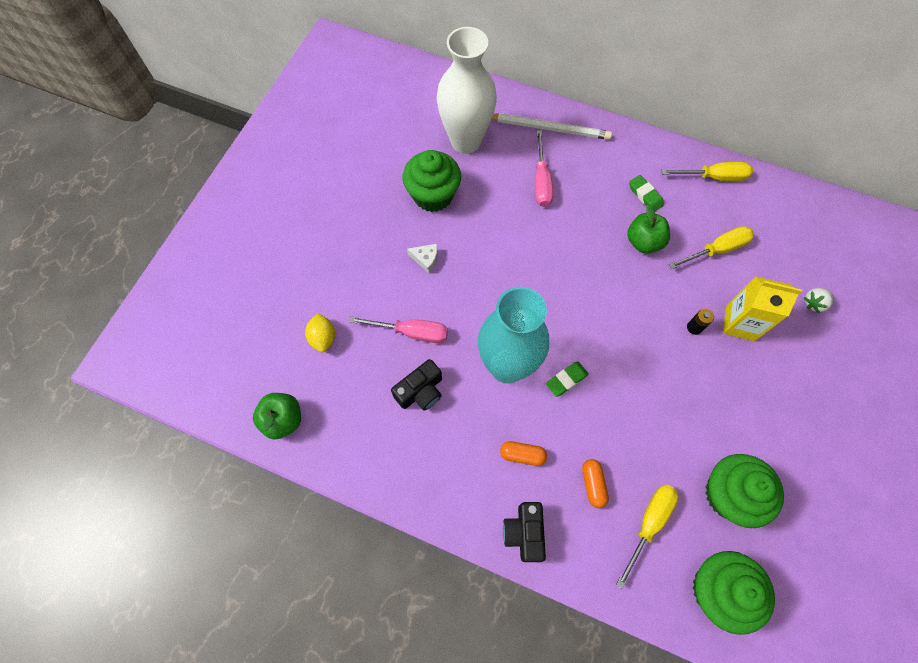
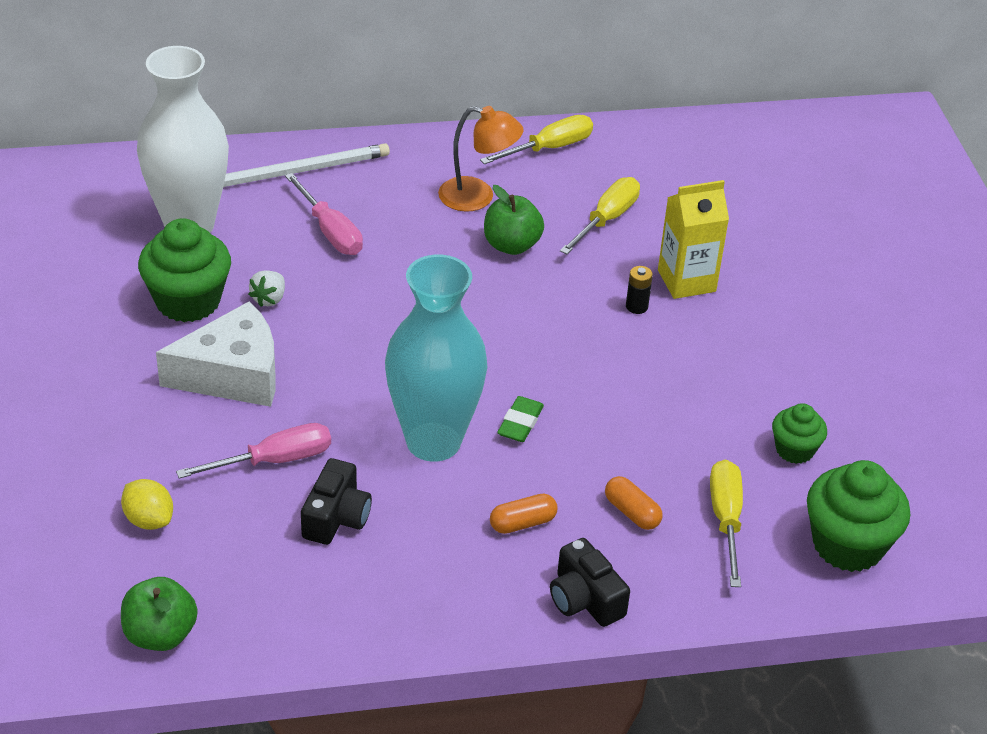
camera: 35 degrees left, 25 degrees down
(426, 259) = (232, 374): white cheese -> white cheese, size x2.37
(645, 195) = (477, 197): green eraser -> orange lamp
(728, 494) = (794, 450): green cupcake -> green cupcake, size x0.57
(814, 303) = (755, 229): white strawberry -> white strawberry (269, 299)

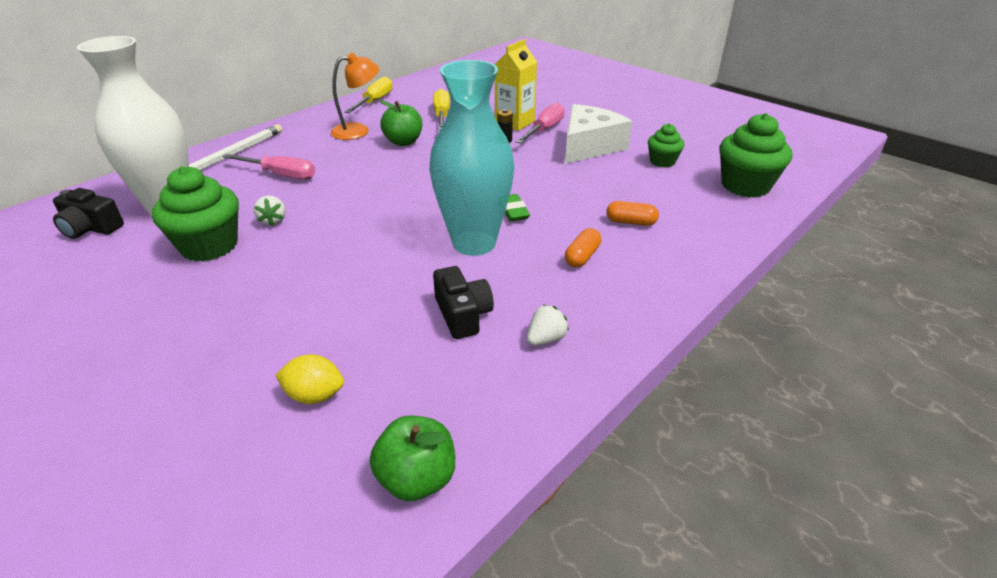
camera: 35 degrees left, 5 degrees down
(232, 374) = (289, 270): white cheese -> white cheese (589, 146)
(274, 460) = (377, 304): pink screwdriver -> pink screwdriver (544, 130)
(381, 587) = (546, 339): none -> white strawberry
(585, 599) = (671, 275): black camera -> black camera (91, 228)
(725, 520) = (679, 202): yellow screwdriver -> none

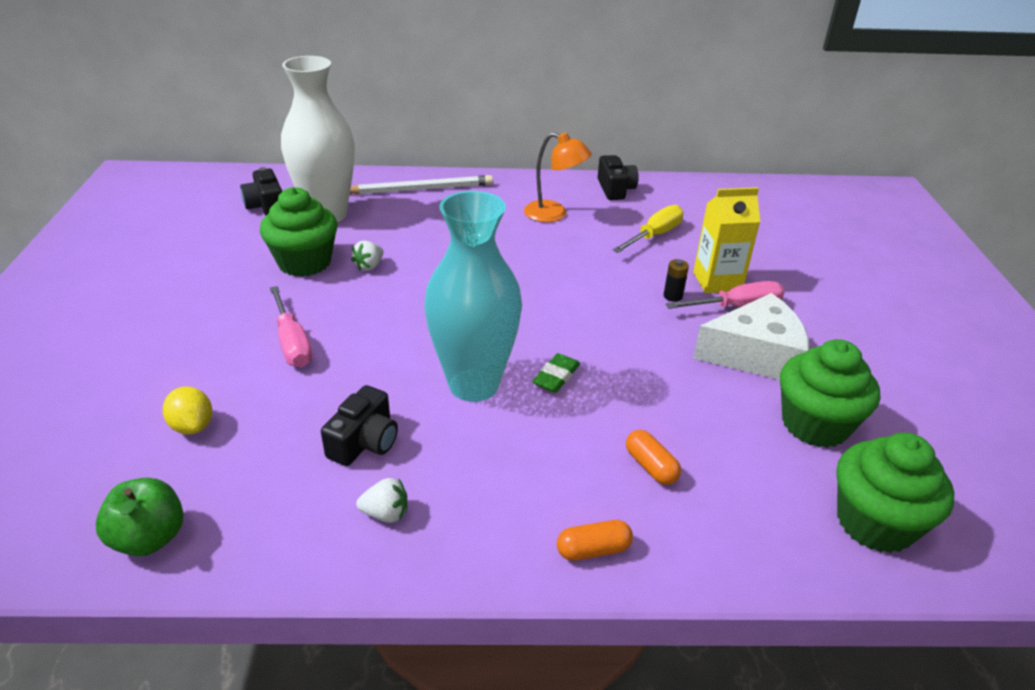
camera: 45 degrees right, 0 degrees up
(281, 175) = (433, 227): pink screwdriver -> pink screwdriver (292, 343)
(374, 101) = (615, 189): yellow screwdriver -> black camera
(403, 142) = (574, 246): green apple -> none
(582, 256) = (541, 465): orange capsule -> orange capsule (593, 550)
(662, 161) = (815, 424): green cupcake -> green cupcake, size x1.76

